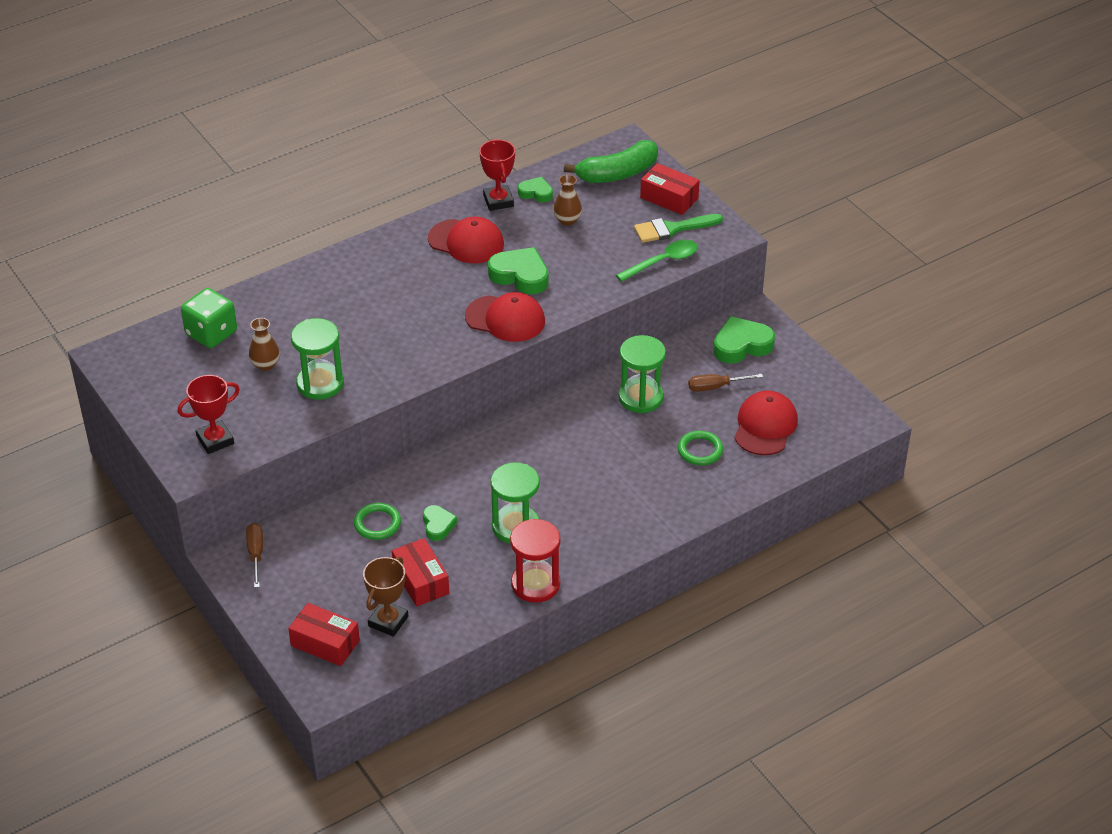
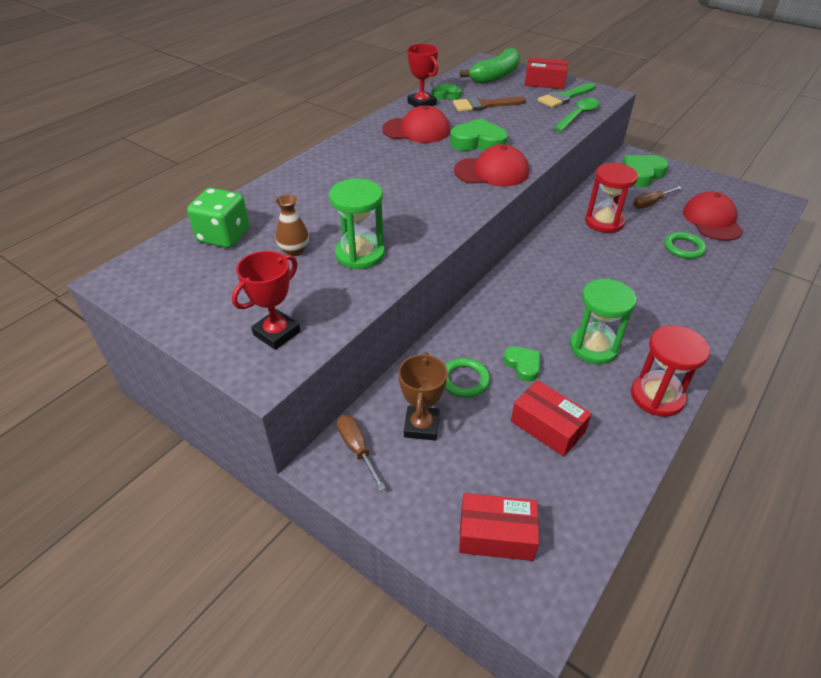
camera: 20 degrees left, 0 degrees up
(388, 621) = (546, 484): brown trophy -> brown trophy (421, 426)
(567, 220) = (484, 105): brown vase -> brown brush
(640, 397) = (604, 222): green hourglass -> red hourglass

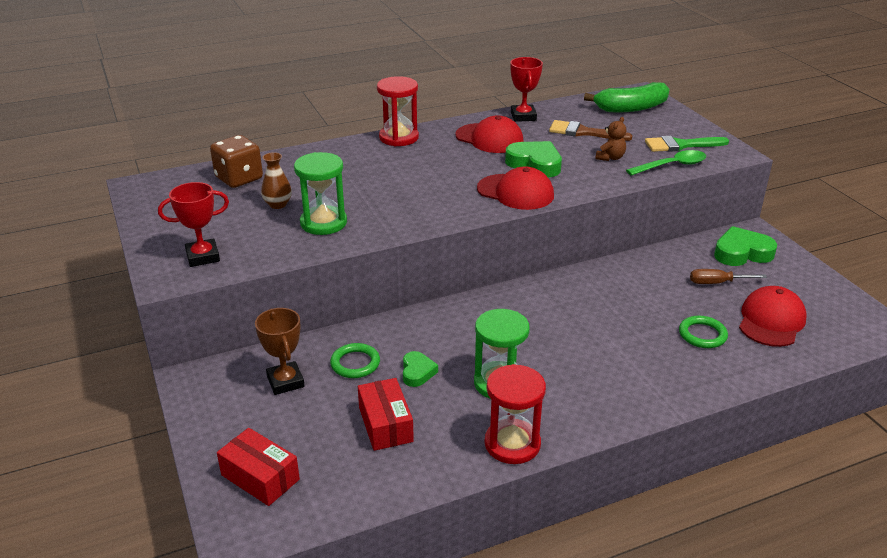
camera: 30 degrees right, 10 degrees down
(224, 236) = (239, 178): green dice -> brown dice
(356, 448) = (222, 376): brown screwdriver -> none
(421, 426) = (285, 381): brown trophy -> brown trophy turned 60 degrees counterclockwise
(446, 95) = (557, 114): green heart -> none
(528, 121) = (610, 158): none -> brown teddy bear
(544, 82) = (677, 126): red box -> none
(604, 222) = (641, 284): red hourglass -> red hourglass (399, 137)

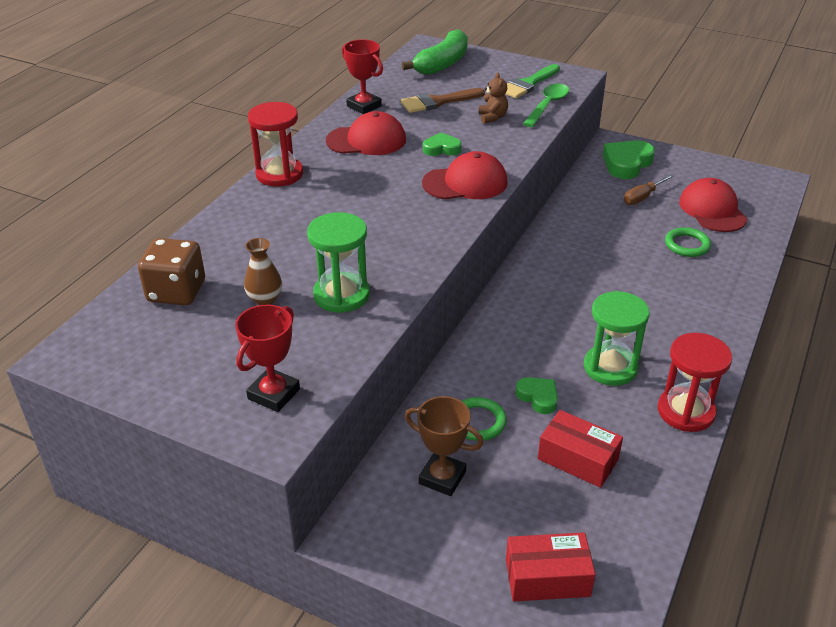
camera: 40 degrees left, 5 degrees up
(535, 164) = (441, 149): green heart -> green heart, size x0.59

